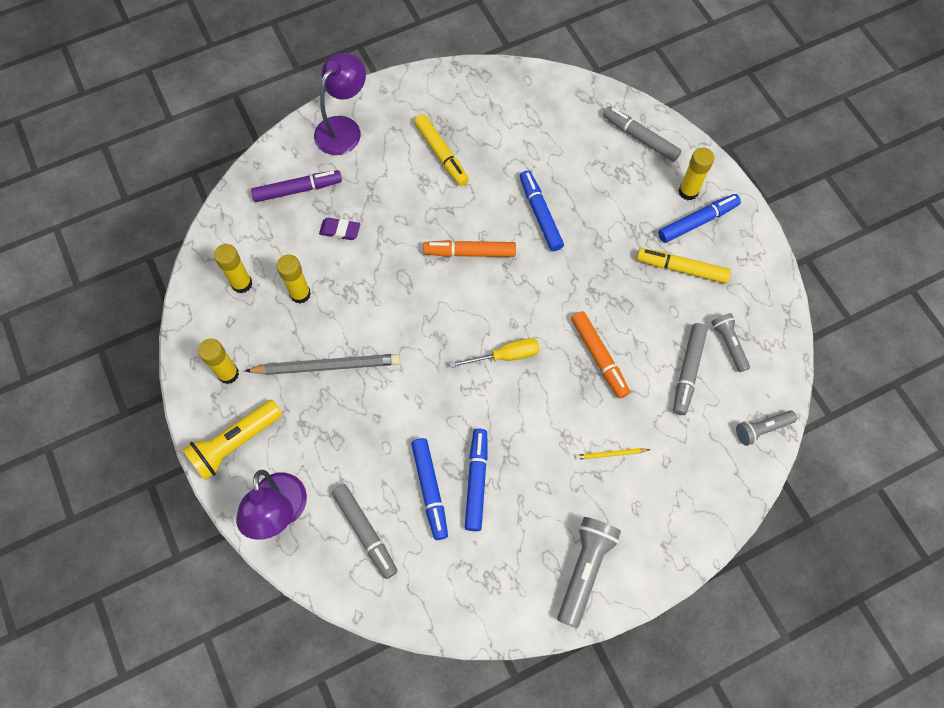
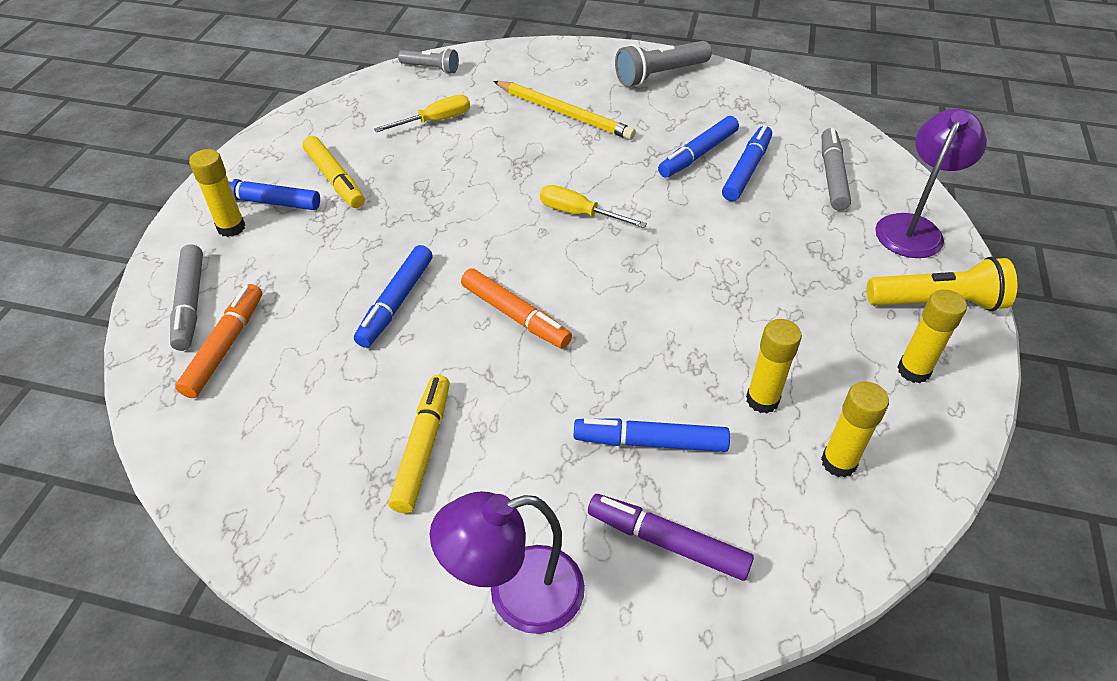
camera: 140 degrees left, 20 degrees down
(326, 366) = (780, 310): grey pencil -> none
(340, 230) = (650, 442): purple eraser -> blue marker
(599, 357) = (495, 167): orange marker -> orange marker (225, 346)
(610, 454) = (564, 113): yellow pencil -> yellow pencil, size x2.13
(688, 371) = (435, 121): grey marker -> yellow screwdriver
(729, 344) = (378, 117): grey flashlight -> none

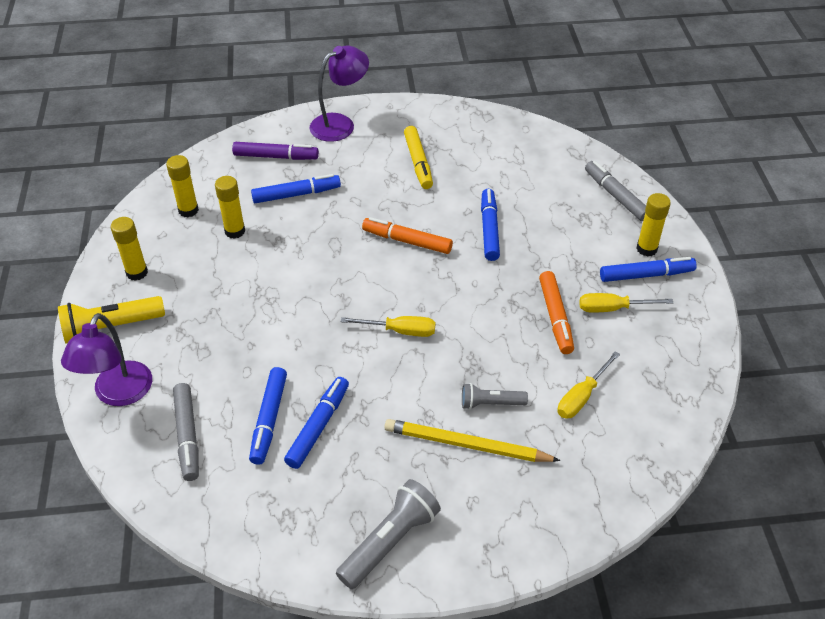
camera: 160 degrees right, 0 degrees up
(225, 346) = (569, 180): orange marker -> orange marker (555, 317)
(335, 179) = (613, 308): yellow marker -> yellow screwdriver
(431, 68) = (642, 472): grey flashlight -> grey flashlight (490, 403)

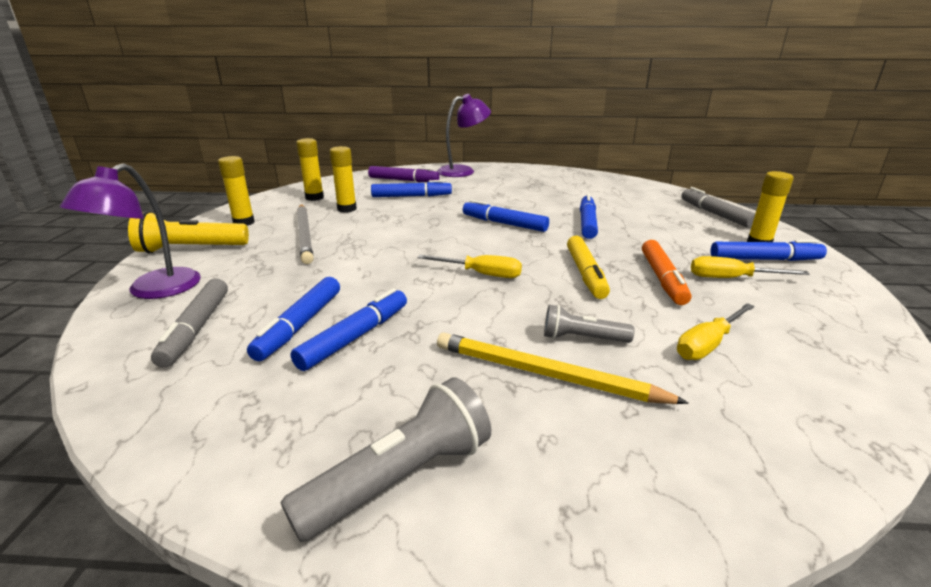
camera: 10 degrees right, 20 degrees down
(213, 288) = (305, 235): none -> grey pencil
(407, 241) = (504, 223): orange marker -> blue marker
(418, 162) = (524, 189): yellow marker -> yellow marker (585, 274)

